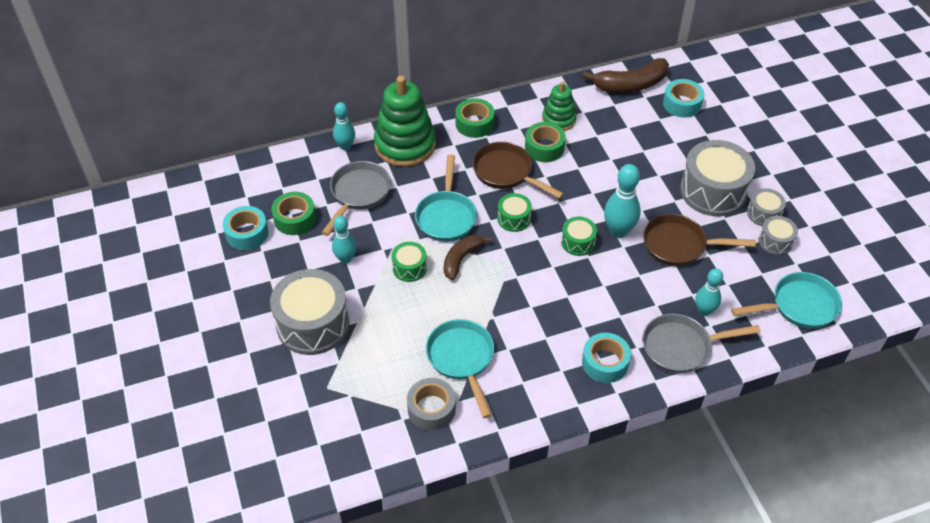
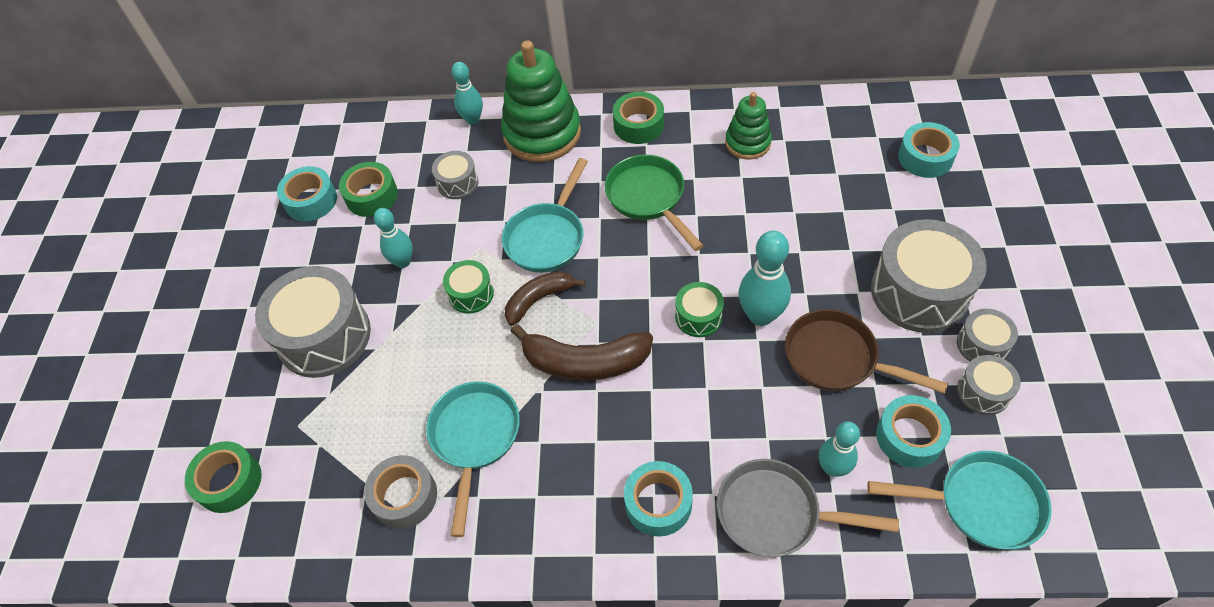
camera: 25 degrees right, 5 degrees up
(358, 194) = (458, 183): grey pan -> grey drum
(506, 173) = (648, 198): brown pan -> green pan
(514, 219) = (630, 262): green drum -> none
(544, 147) = (712, 176): green tape -> green tape (229, 481)
(630, 85) = (864, 116): brown banana -> brown banana (585, 362)
(742, 280) = (909, 436): none -> turquoise tape

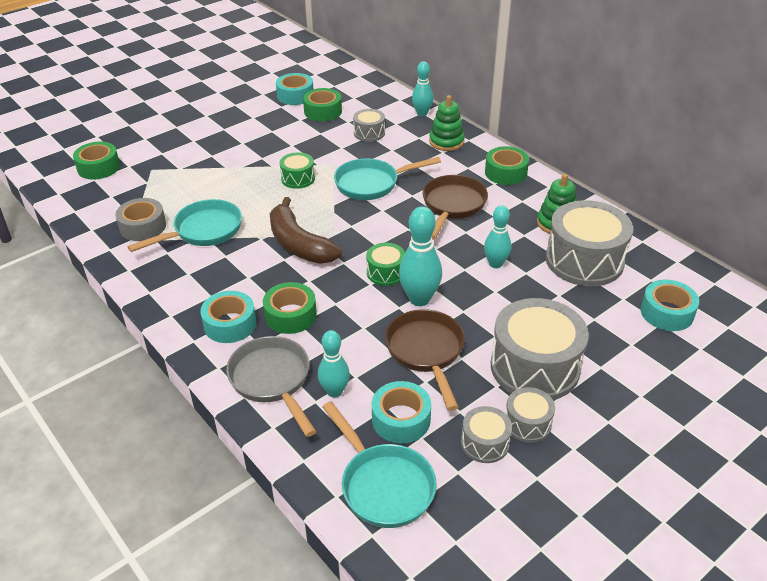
camera: 45 degrees right, 15 degrees down
(324, 336) = (214, 147): grey drum -> grey drum (584, 260)
(403, 262) = (292, 145): turquoise bowling pin -> turquoise bowling pin (495, 264)
(539, 299) = (323, 204): brown banana -> none
(542, 133) = (446, 142): green stacking toy -> green stacking toy, size x0.57
(648, 198) = (452, 206): green pan -> brown pan
(692, 438) = (290, 315): none -> green tape

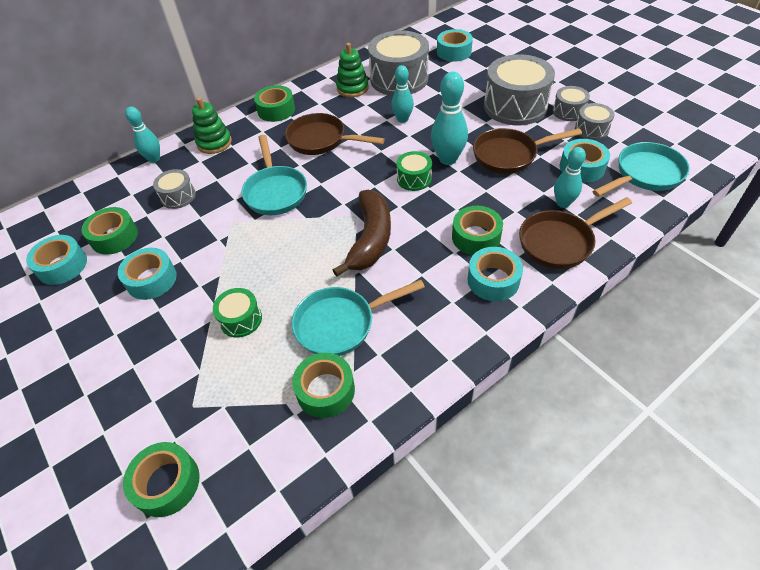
camera: 85 degrees left, 10 degrees up
(143, 226) = (325, 390): grey tape -> green tape
(203, 231) = (341, 324): turquoise pan -> turquoise pan turned 75 degrees counterclockwise
(272, 380) = (560, 242): grey pan -> brown pan
(273, 135) = (151, 279): none -> turquoise tape
(298, 178) = (252, 249): green drum -> green drum (241, 319)
(299, 244) = (370, 239): brown banana -> brown banana turned 45 degrees counterclockwise

